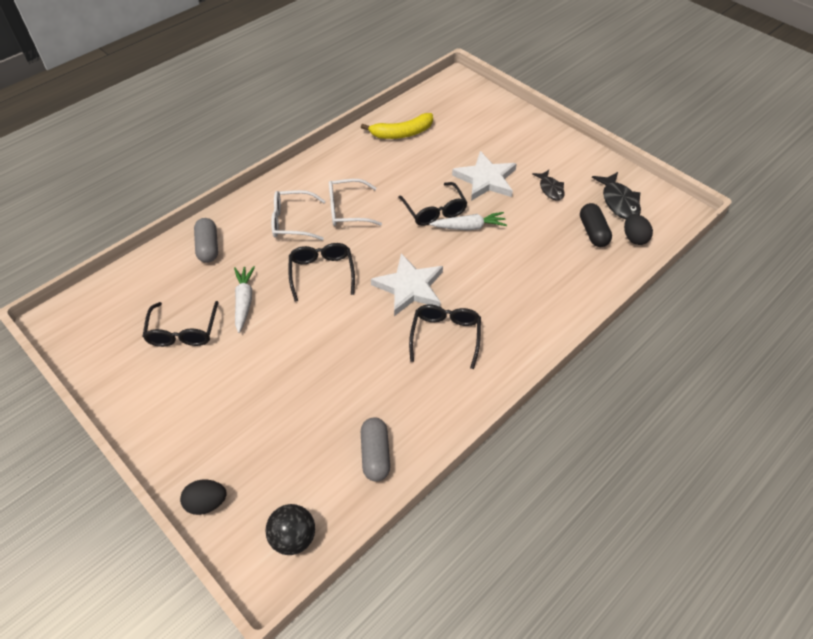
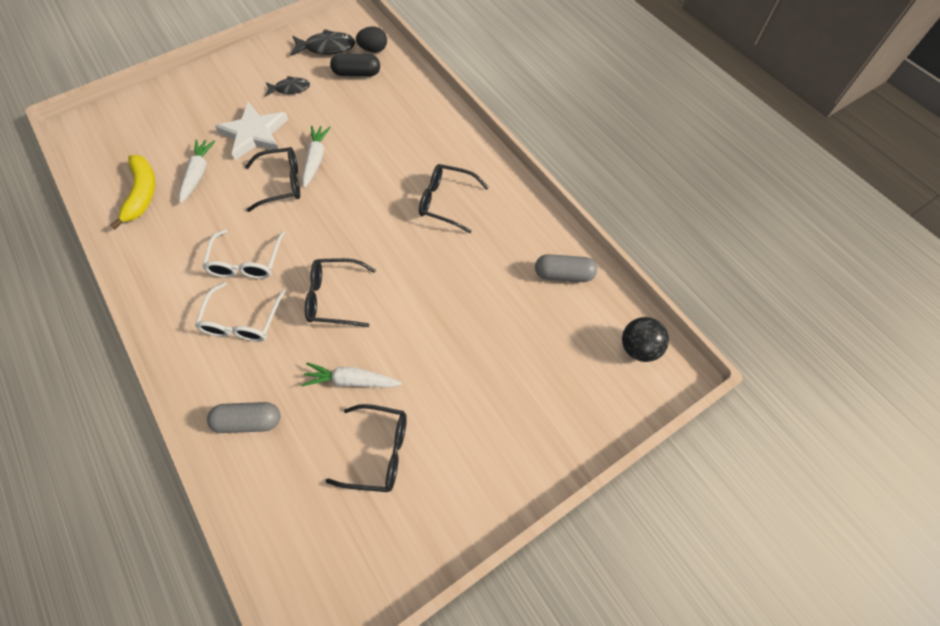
camera: 80 degrees left, 10 degrees up
(207, 503) = (600, 424): black egg -> none
(409, 287) = (379, 221): white star -> none
(430, 158) = (198, 174): none -> white carrot

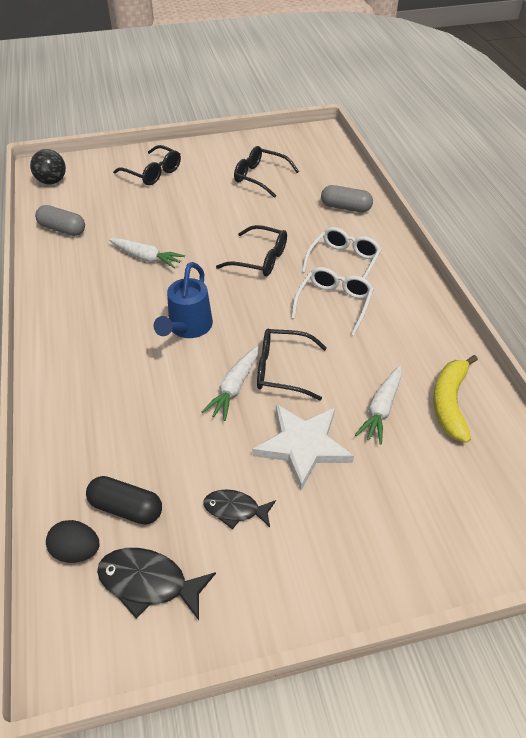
camera: 160 degrees left, 15 degrees down
(352, 381) = (265, 210): white carrot -> white carrot (146, 258)
(374, 198) = (188, 328): none -> blue watering can
(446, 202) = (118, 306): black glasses -> black glasses (153, 173)

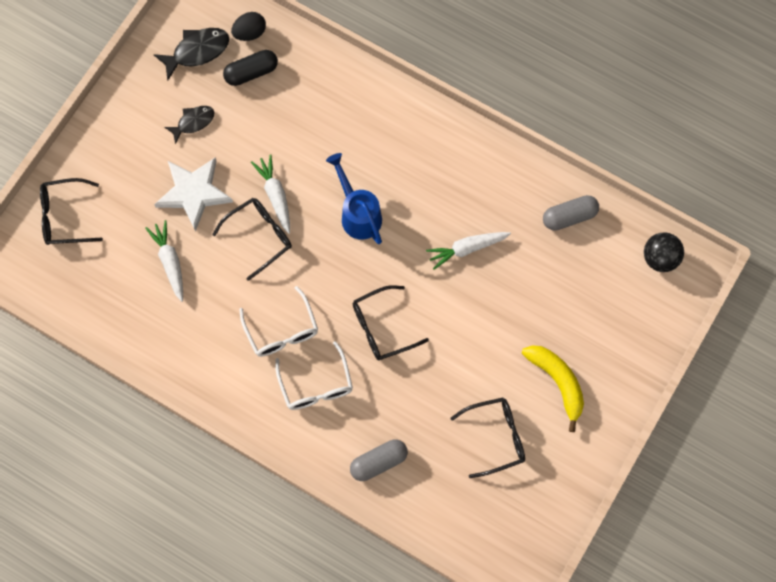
camera: 135 degrees right, 25 degrees up
(153, 173) = (594, 352): black glasses -> black glasses (64, 216)
(450, 403) = (130, 306): yellow banana -> yellow banana (557, 382)

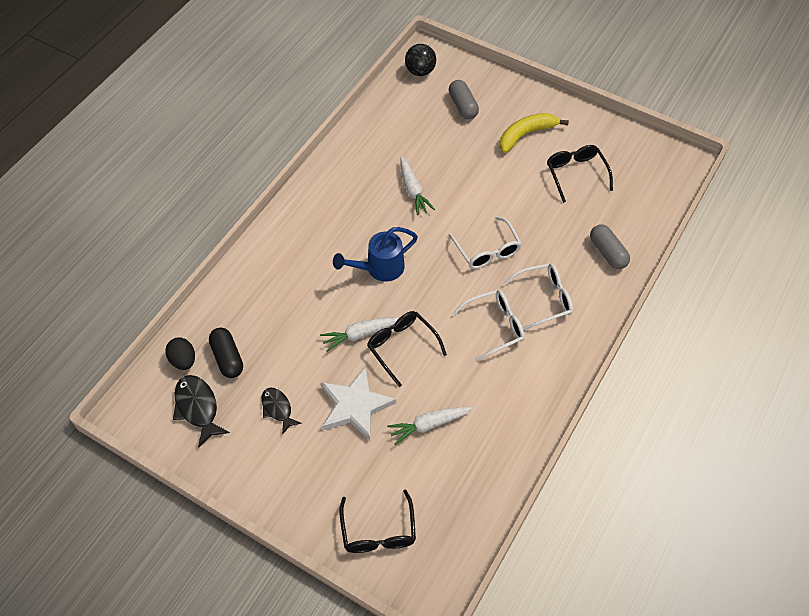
camera: 90 degrees left, 15 degrees down
(382, 328) = (487, 250): black glasses -> white glasses
(569, 216) = (384, 124): grey capsule -> grey capsule (463, 106)

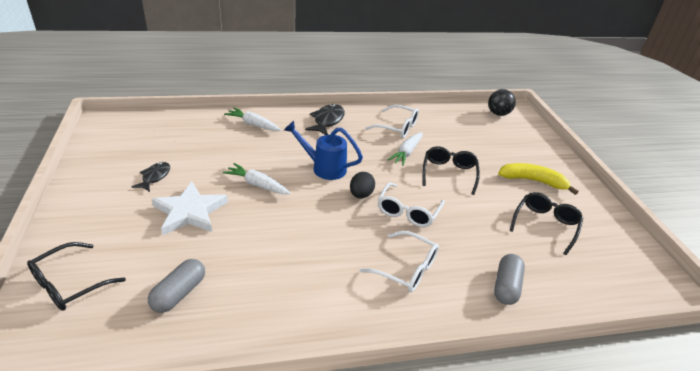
camera: 45 degrees right, 20 degrees down
(183, 360) = (161, 124): black egg -> black egg (361, 195)
(198, 408) = (127, 145): black fish -> black fish (327, 121)
(227, 358) = (179, 139): black capsule -> none
(401, 347) = (268, 210): black glasses -> black glasses (449, 173)
(429, 425) = (207, 261): white carrot -> white carrot (253, 125)
(463, 106) = (504, 142): grey capsule -> grey capsule (179, 293)
(494, 327) = (344, 252): white glasses -> white glasses (397, 127)

